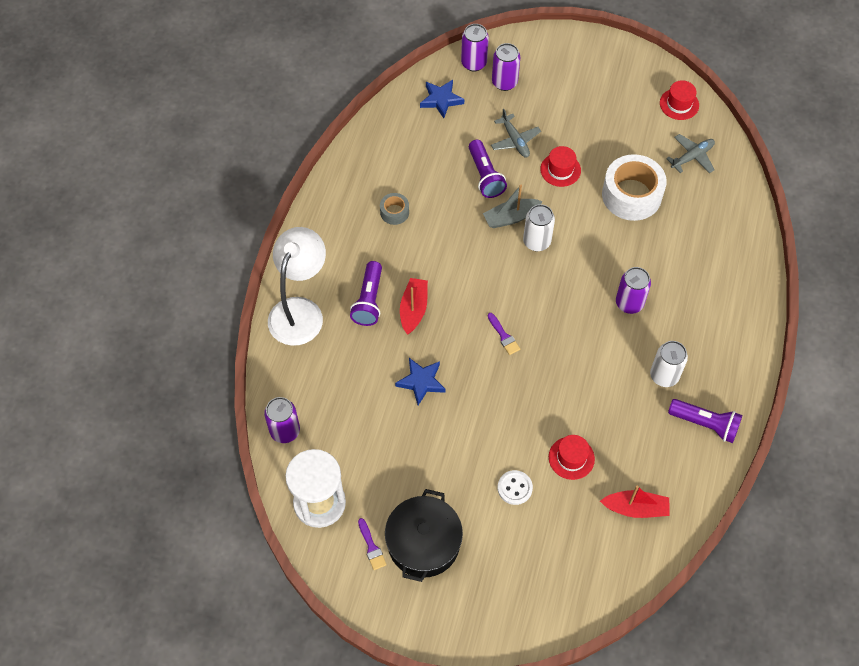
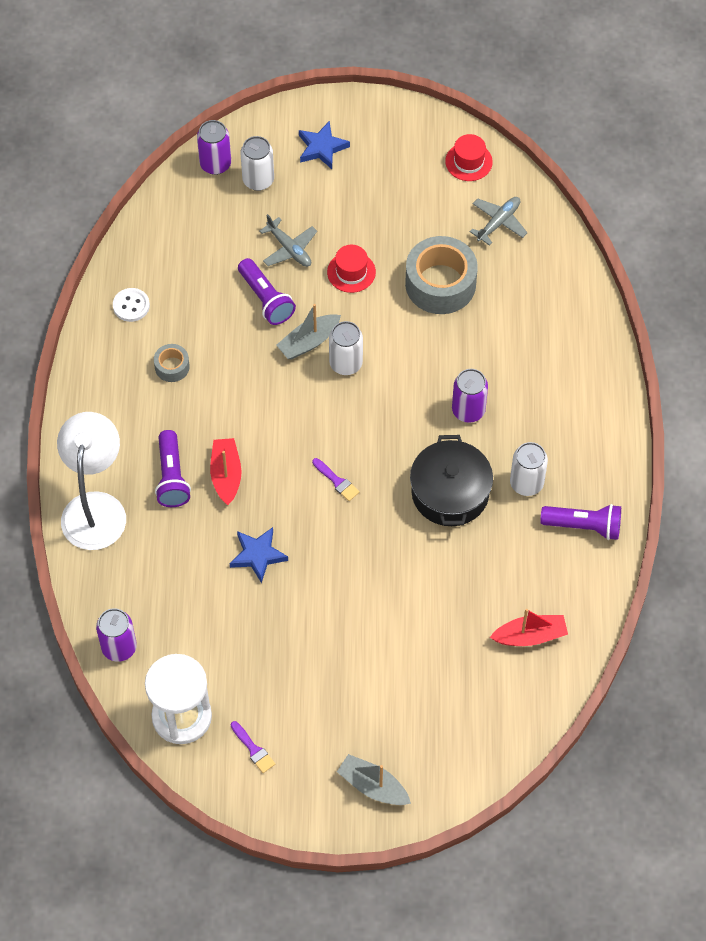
camera: 15 degrees left, 0 degrees up
(423, 543) = (309, 730): black pot -> black pot (450, 493)
(441, 100) = (189, 218): blue star -> blue star (322, 148)
(465, 606) = (373, 786): none -> grey boat
(504, 82) = (258, 180): purple can -> white can
(514, 488) = (393, 647): white button -> white button (131, 306)
(571, 458) = (447, 599): red hat -> none
(631, 195) = (440, 284): white tape -> grey tape

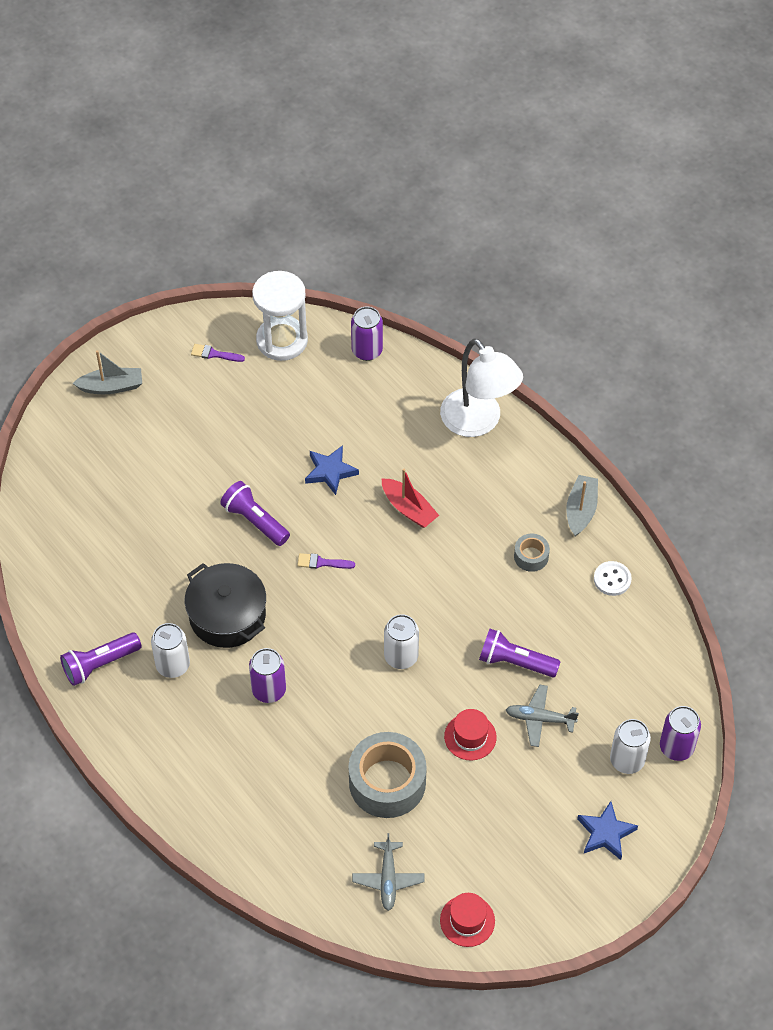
camera: 140 degrees right, 5 degrees down
(172, 477) = (447, 480): purple flashlight -> purple flashlight (255, 521)
(309, 342) = (447, 652): grey boat -> grey boat (581, 510)
(530, 636) = (78, 555): red boat -> none

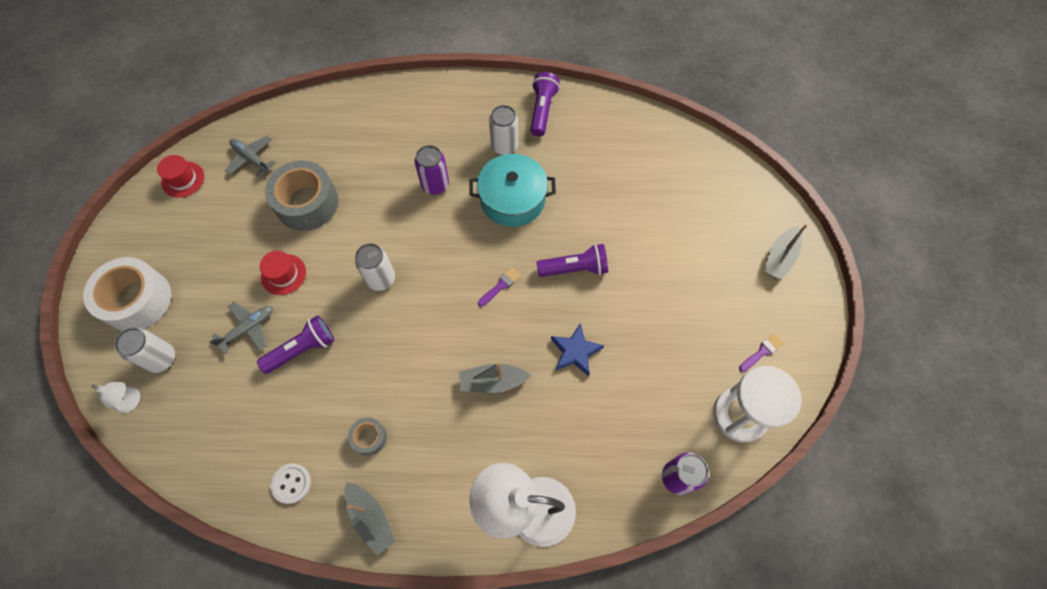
camera: 130 degrees right, 10 degrees up
(227, 615) = (512, 199): black pot -> turquoise pot
(409, 509) = (492, 382): red boat -> grey boat
(605, 833) = (137, 300): blue star -> white tape
(676, 747) = (132, 401): purple can -> white lamp

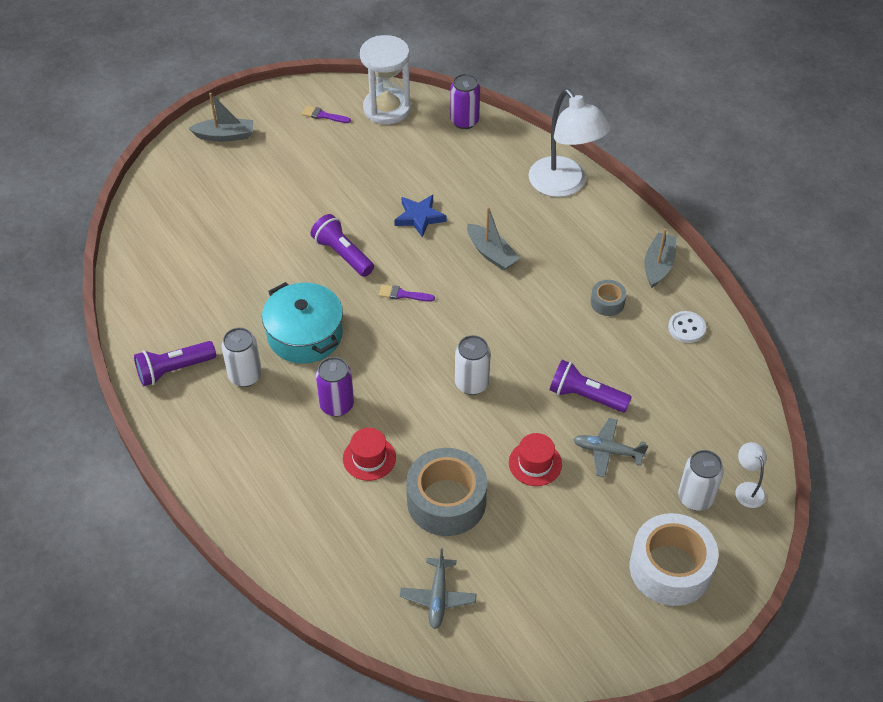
camera: 125 degrees left, 15 degrees down
(183, 179) = (518, 647): red hat -> red hat (369, 458)

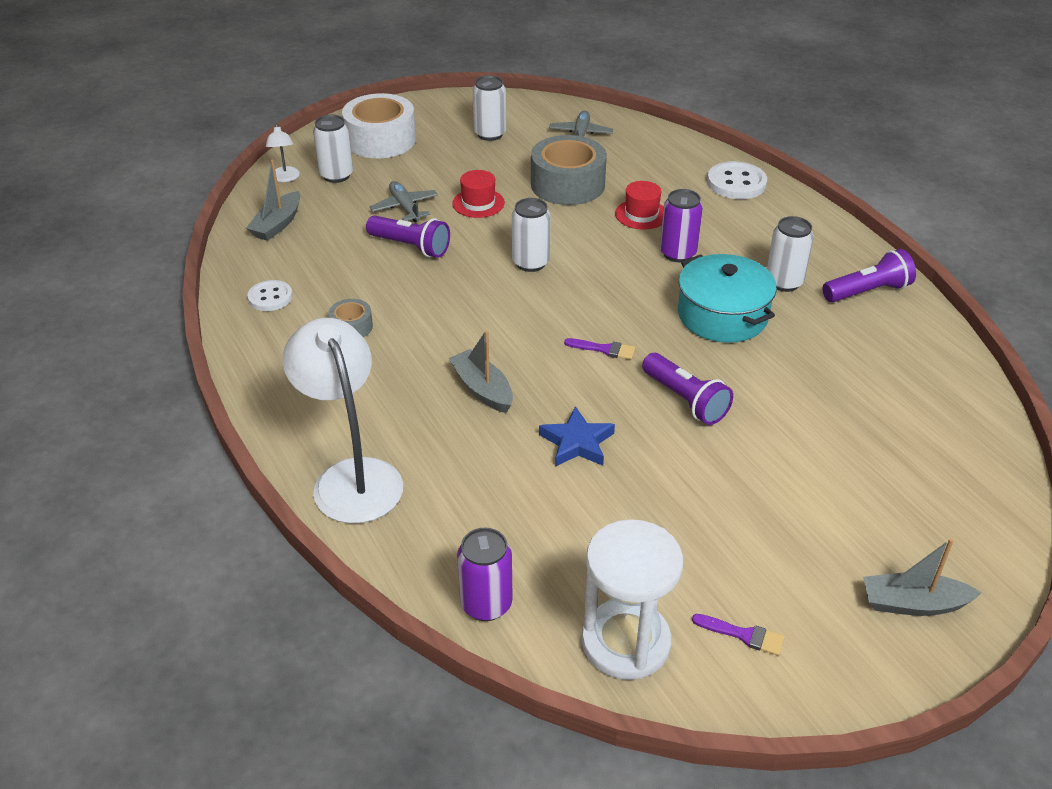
camera: 175 degrees left, 10 degrees down
(265, 517) = (736, 183): none -> white button
(545, 590) = (490, 134): none -> white can
(607, 451) = (405, 207): grey plane -> grey plane turned 135 degrees counterclockwise
(658, 265) = (268, 362): grey boat -> grey boat (277, 224)

